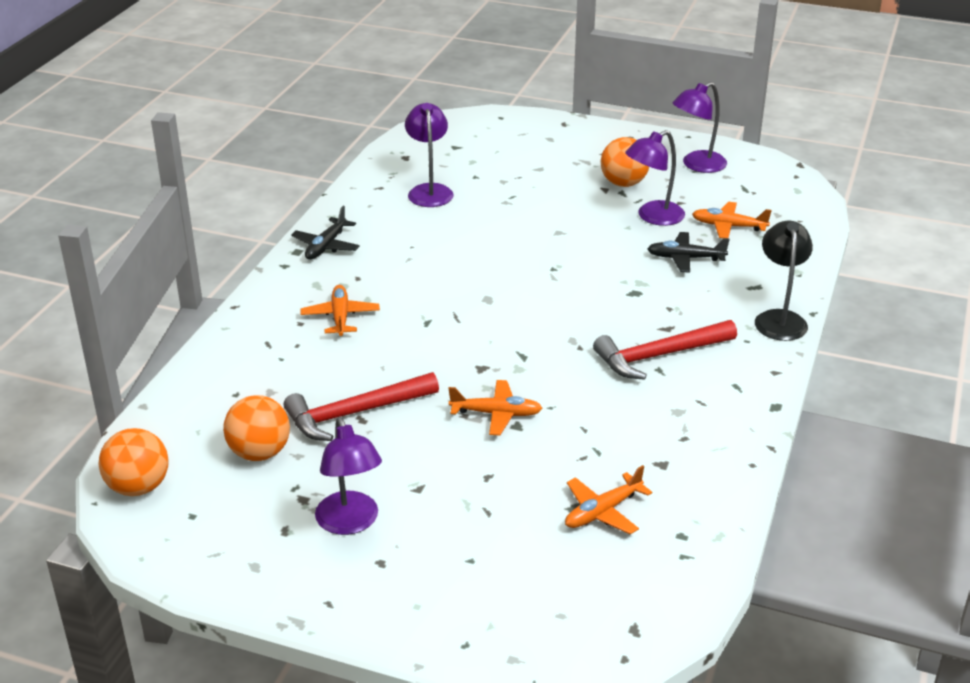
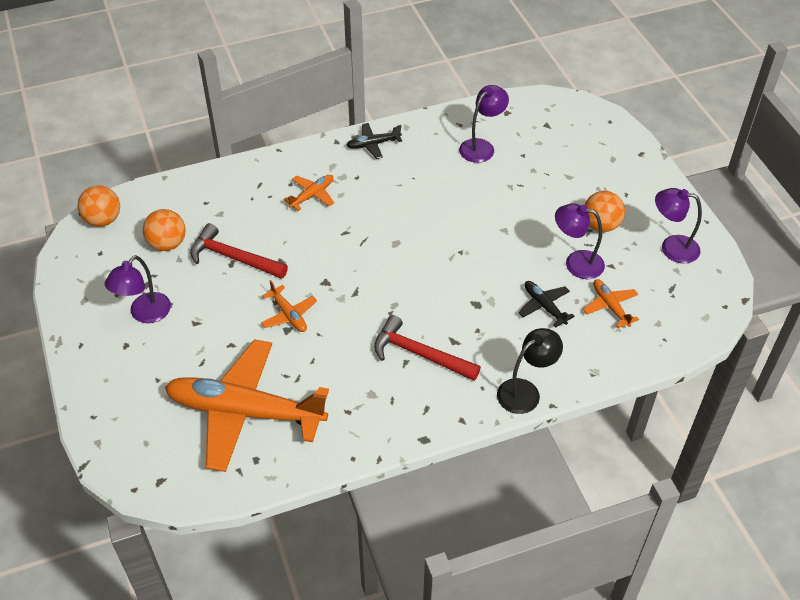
camera: 50 degrees right, 15 degrees up
(602, 512) = (245, 412): orange plane -> orange plane, size x2.37

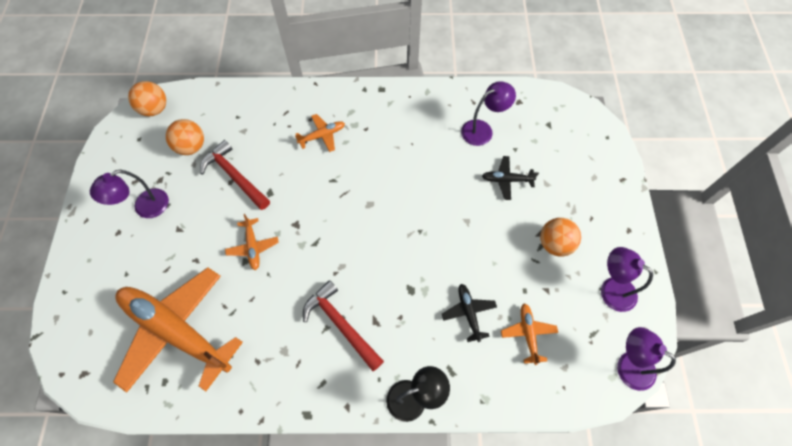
camera: 20 degrees right, 15 degrees up
(373, 144) = (392, 101): black plane -> black plane (506, 180)
(576, 263) = (516, 276): purple lamp -> purple lamp (628, 365)

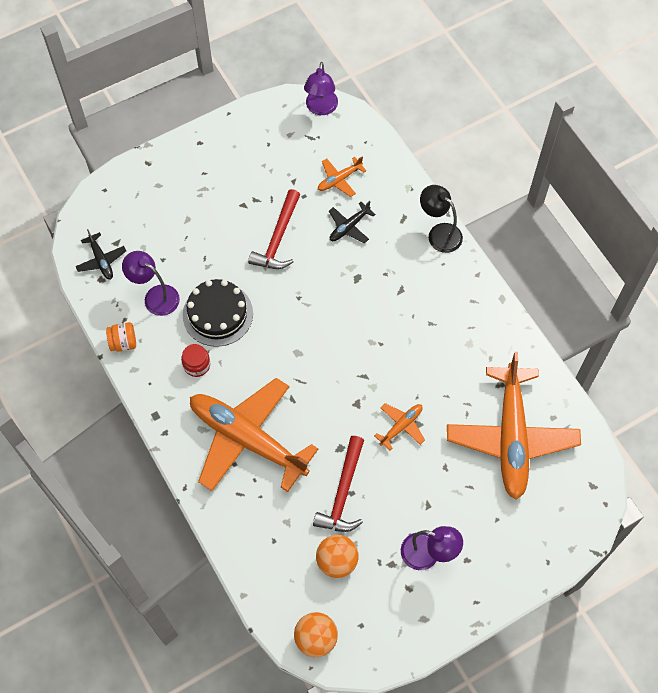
camera: 120 degrees left, 0 degrees up
(322, 135) = (247, 439): orange plane -> orange plane, size x2.37
(341, 324) = (420, 313): red hammer -> red hammer (278, 238)
(405, 131) = (197, 365): none -> red jar
(440, 164) = (218, 314): none -> black cake
(453, 94) = (123, 342): none -> orange jar
(506, 180) = (202, 252): black plane -> black plane (101, 260)
(554, 244) = (247, 191): orange ball -> none
(611, 289) = (264, 138): purple lamp -> none

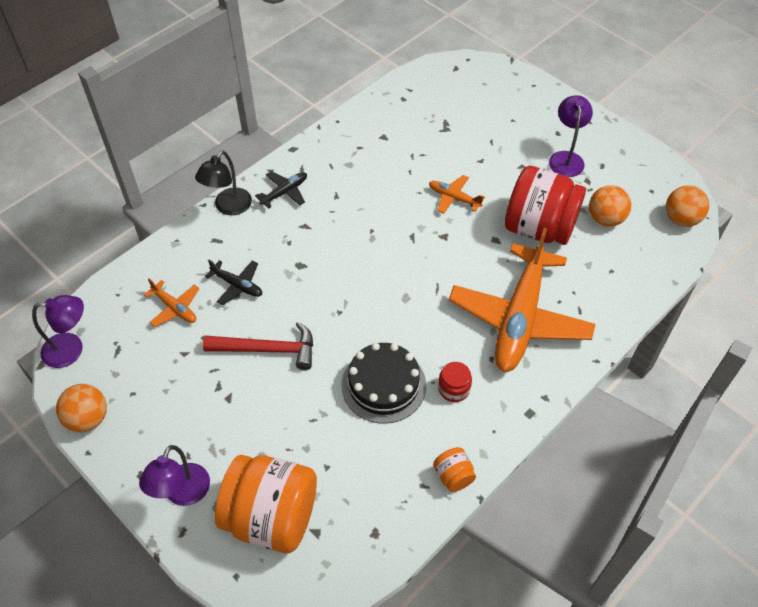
camera: 105 degrees left, 10 degrees down
(101, 260) = (347, 542): black plane -> black plane (284, 192)
(137, 217) = (272, 517): none -> orange jar
(155, 296) = (380, 459): purple lamp -> purple lamp (183, 494)
(256, 115) = (88, 418): none -> orange ball
(343, 492) = (539, 228): red hammer -> red jar
(511, 437) = (433, 122): orange plane -> none

